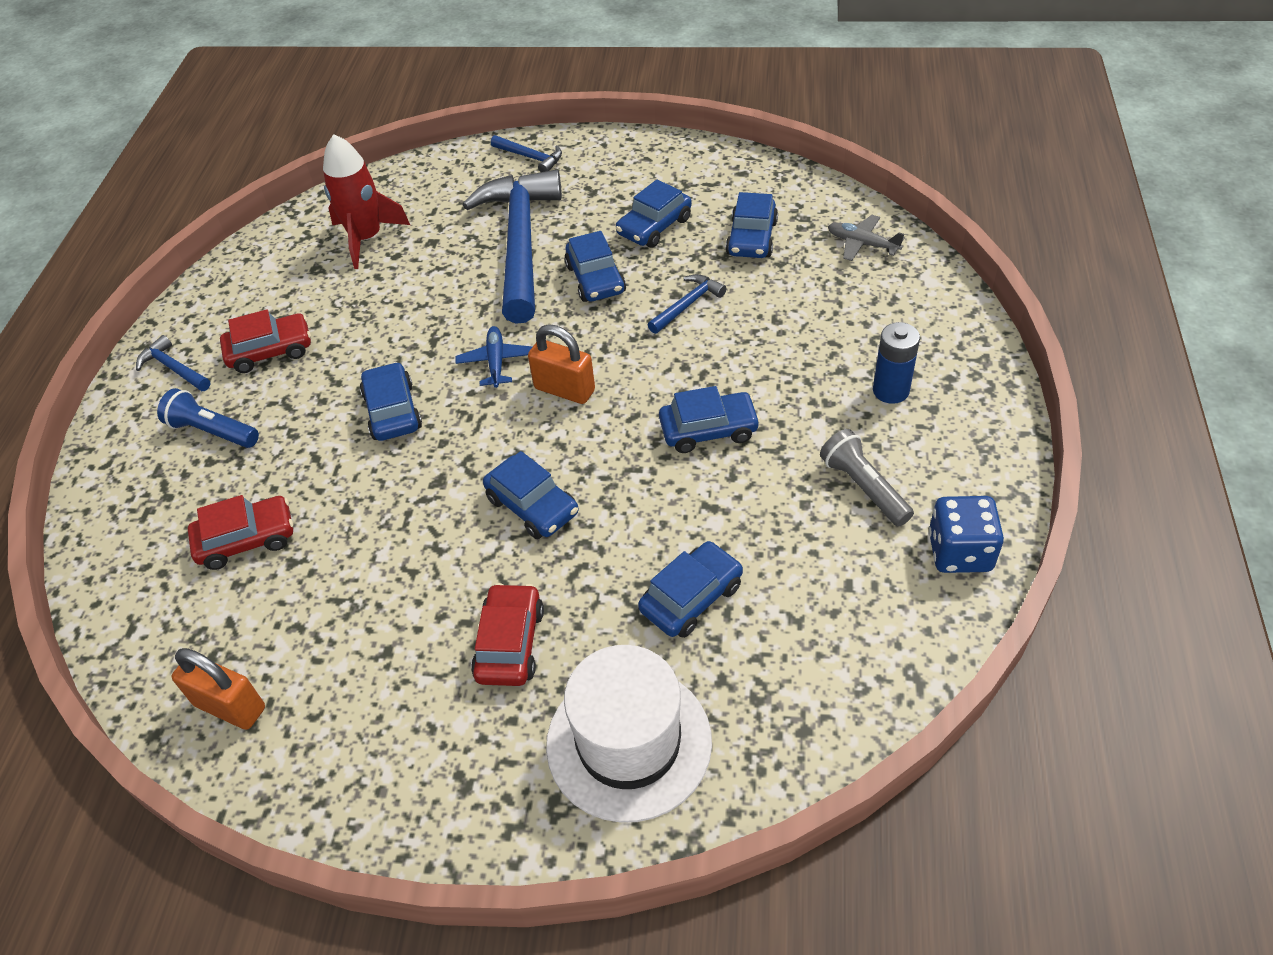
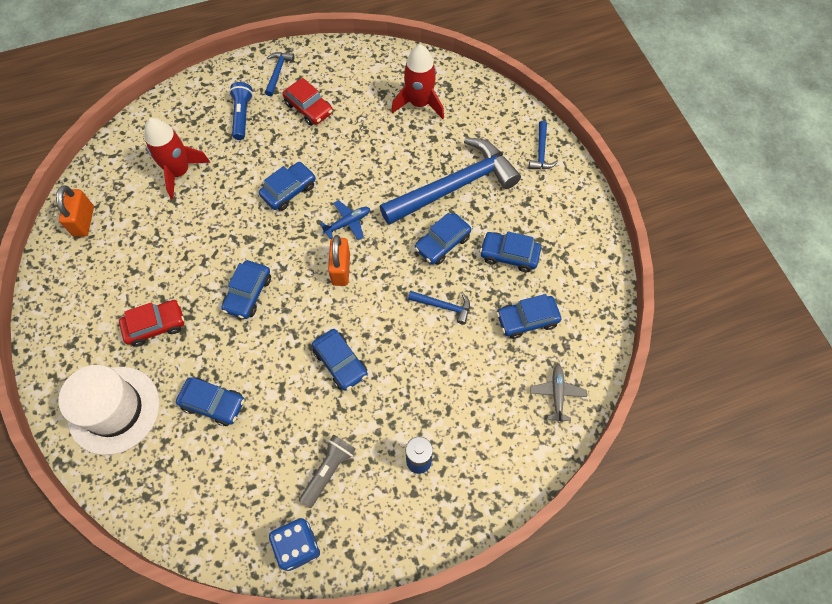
camera: 60 degrees right, 15 degrees up
(246, 539) = (179, 172): red car -> red rocket

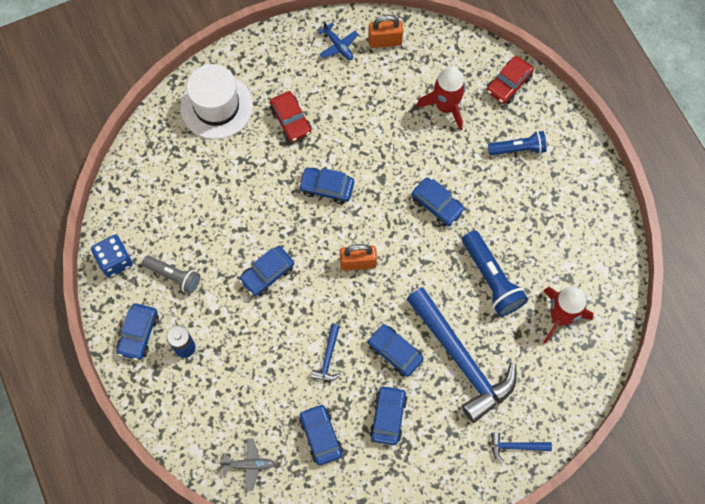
camera: 85 degrees right, 5 degrees up
(213, 403) = (225, 178): blue car -> blue car (138, 334)
(278, 72) = (577, 173): blue hammer -> none
(309, 108) = (537, 209): red car -> red car (508, 84)
(348, 223) = (407, 263): blue plane -> blue plane (338, 46)
(375, 153) = (491, 279): none -> blue flashlight

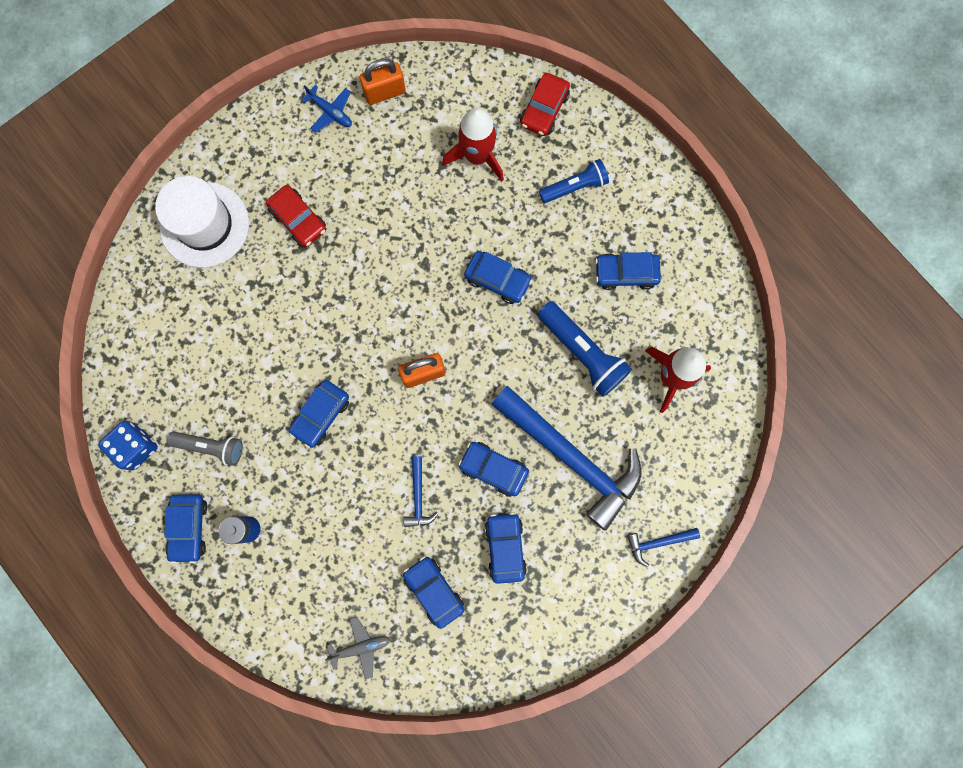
camera: 15 degrees left, 10 degrees up
(326, 188) = (363, 292): blue car -> blue car (626, 273)

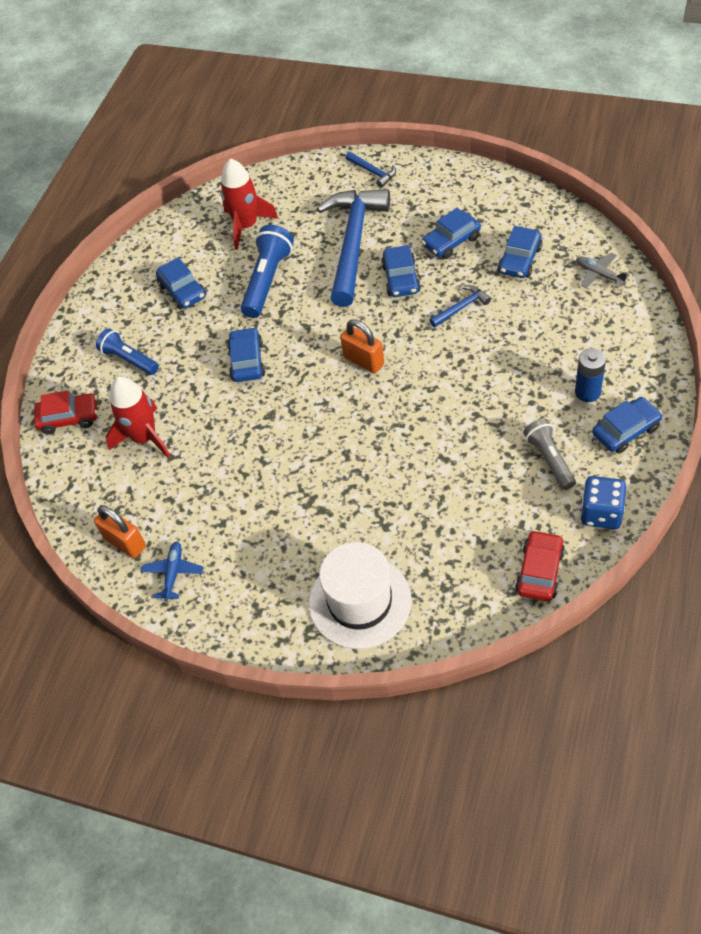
camera: 115 degrees left, 25 degrees down
(298, 220) = (298, 529): red car -> red car (539, 571)
(321, 415) = (455, 404): blue car -> none

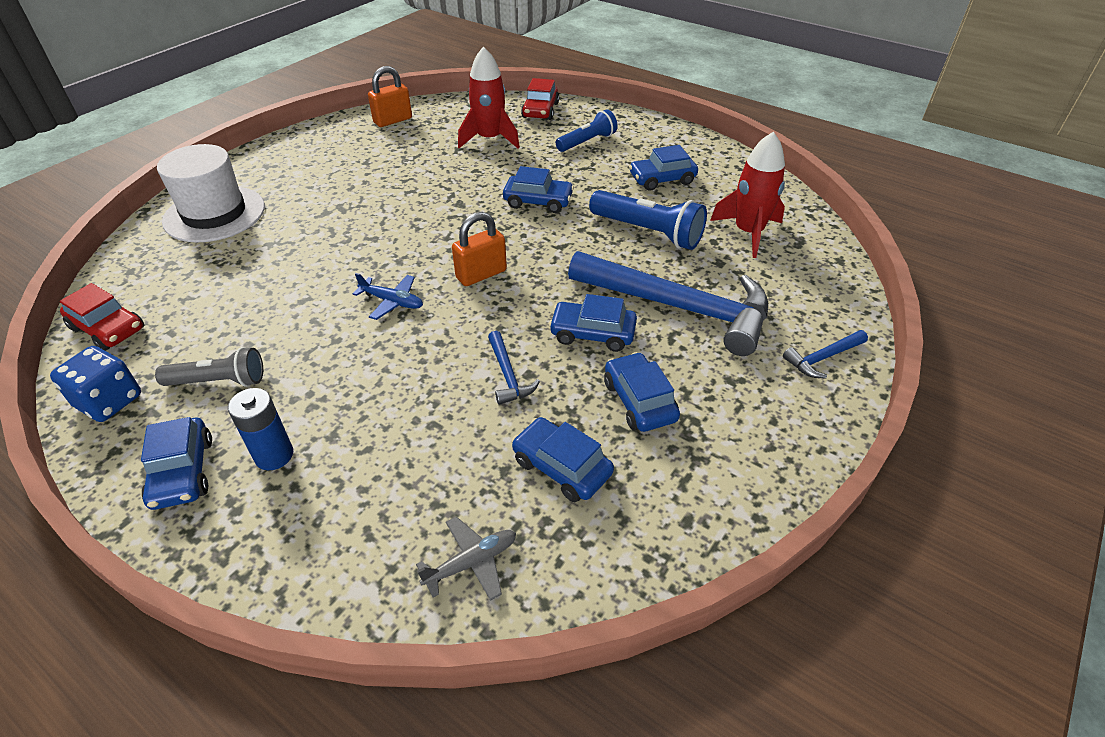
camera: 100 degrees right, 10 degrees down
(173, 573) = (343, 136): blue plane -> blue plane (392, 302)

